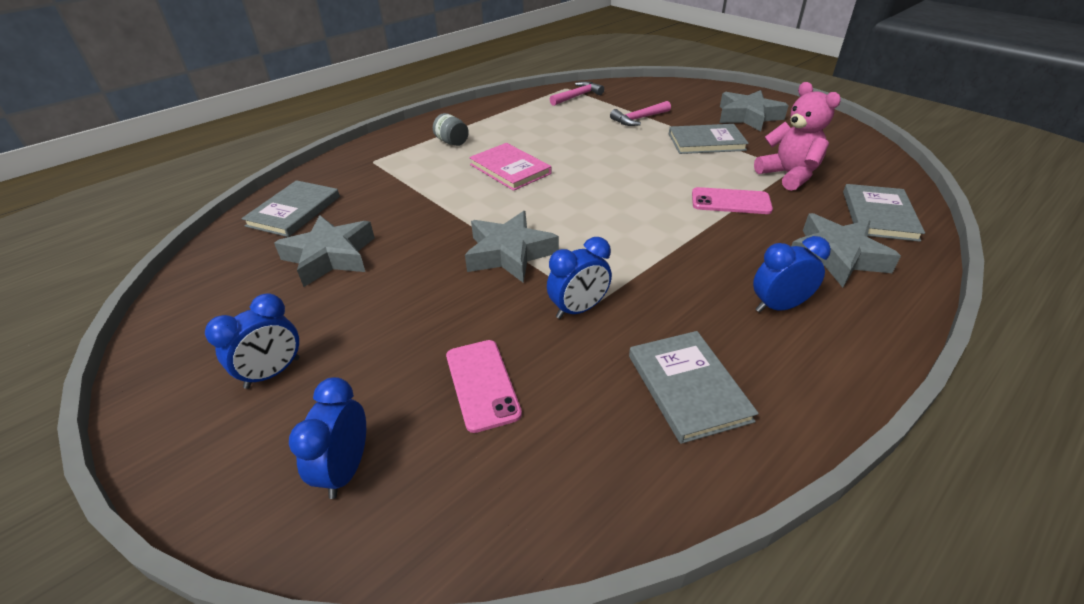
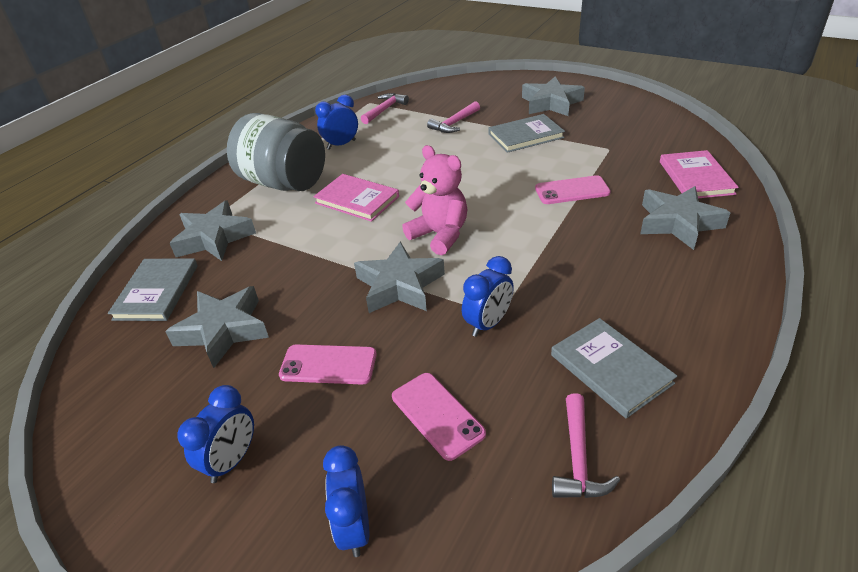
camera: 15 degrees left, 0 degrees up
(366, 177) = (214, 238): none -> grey star
(404, 309) = (328, 365): none -> pink phone
(452, 142) = (284, 183): grey jar -> grey jar, size x2.49
(606, 470) = (578, 458): none -> pink hammer
(778, 306) = (651, 279): blue clock -> blue clock (341, 145)
(788, 175) = (609, 155): pink teddy bear -> pink teddy bear (440, 235)
(879, 215) = (696, 177): grey book -> pink book

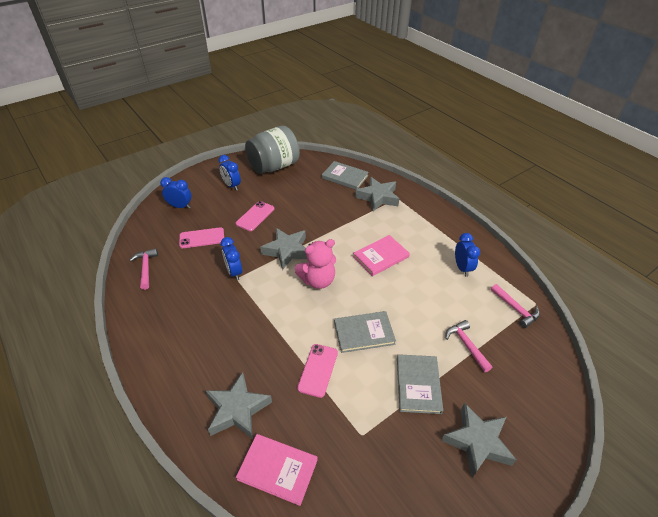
camera: 110 degrees right, 5 degrees up
(223, 330) = (302, 192): grey star -> none
(284, 183) = (422, 231): grey jar -> grey jar (274, 166)
(578, 458) = (146, 268): pink hammer -> pink hammer turned 45 degrees clockwise
(610, 369) = (170, 301): grey book -> grey book (364, 333)

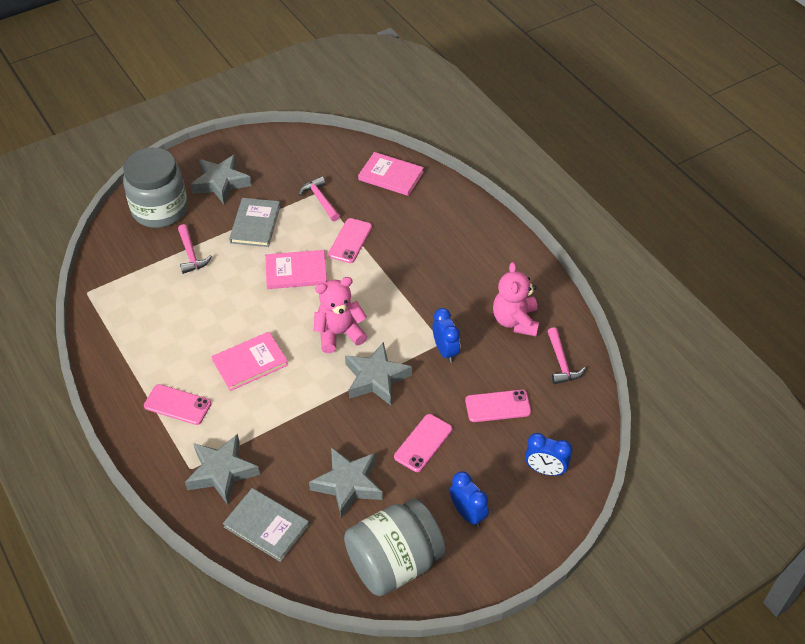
camera: 175 degrees left, 5 degrees up
(173, 298) = (515, 321): none -> pink teddy bear
(237, 409) = (427, 215): grey star -> grey star (348, 484)
(364, 333) = (296, 271): grey book -> pink book
(421, 229) = (177, 405): none -> pink phone
(462, 268) = (149, 341): blue clock -> none
(515, 309) = (115, 287): pink hammer -> pink hammer (320, 200)
(524, 397) = (160, 210): none -> grey jar

